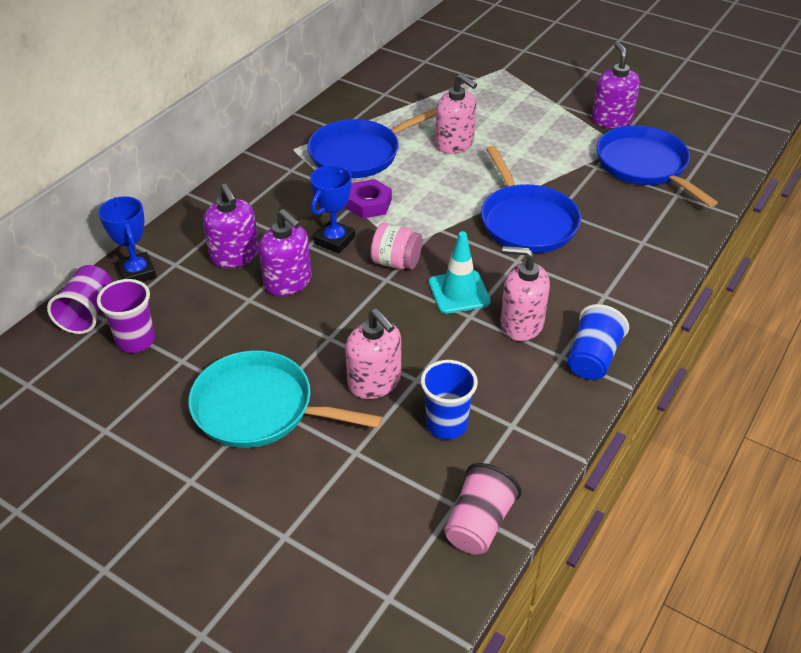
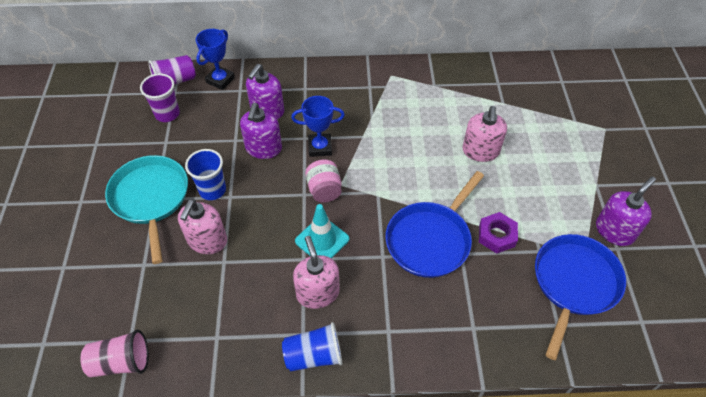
camera: 55 degrees right, 10 degrees up
(359, 154) = (417, 109): blue pan -> none
(369, 204) = (370, 143): purple nut -> purple nut (497, 235)
(446, 424) = (194, 299): blue cup -> blue cup (212, 190)

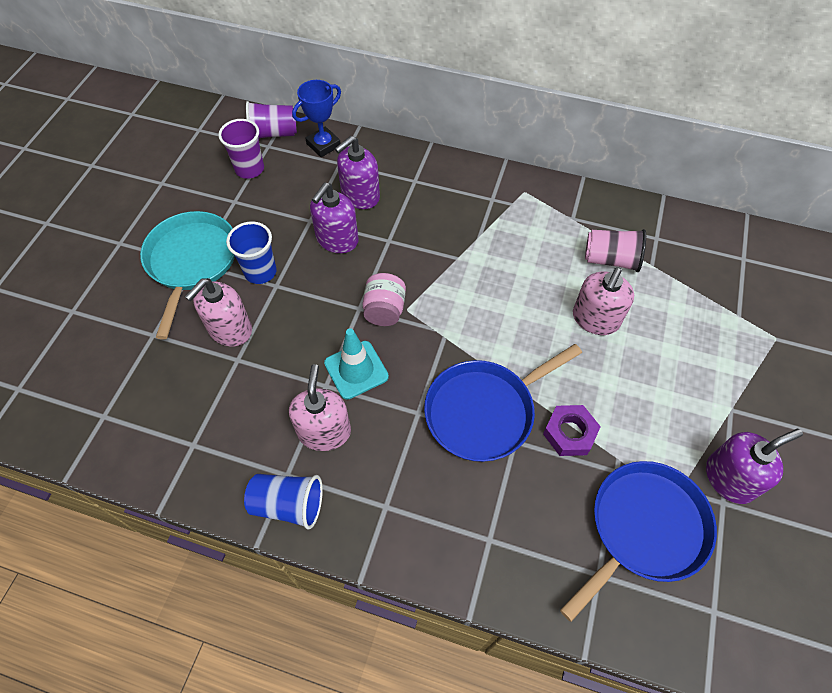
camera: 20 degrees right, 5 degrees up
(121, 362) = (84, 437): pink cup -> pink cup (610, 260)
(320, 147) = (401, 257): blue trophy -> none

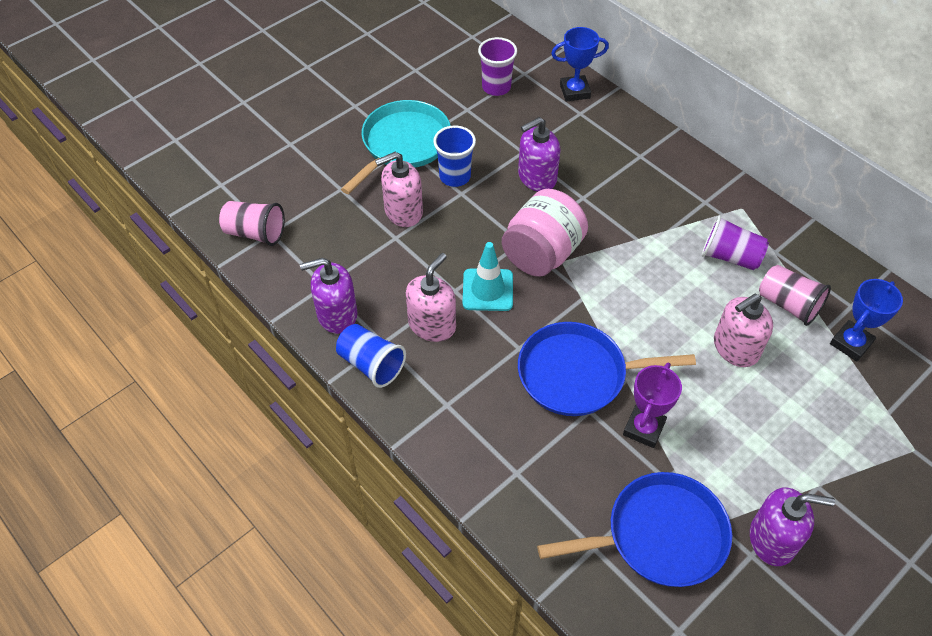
camera: 30 degrees right, 5 degrees down
(86, 424) = (255, 233): none -> pink cup
(273, 133) = (535, 64): purple cup -> purple cup (730, 257)
(360, 196) = (581, 149): purple soap dispenser -> purple soap dispenser (337, 315)
(384, 310) = (542, 254): pink jar -> pink jar, size x1.66
(569, 433) = (644, 428): purple nut -> purple trophy
(676, 270) = (851, 343): none -> blue trophy

